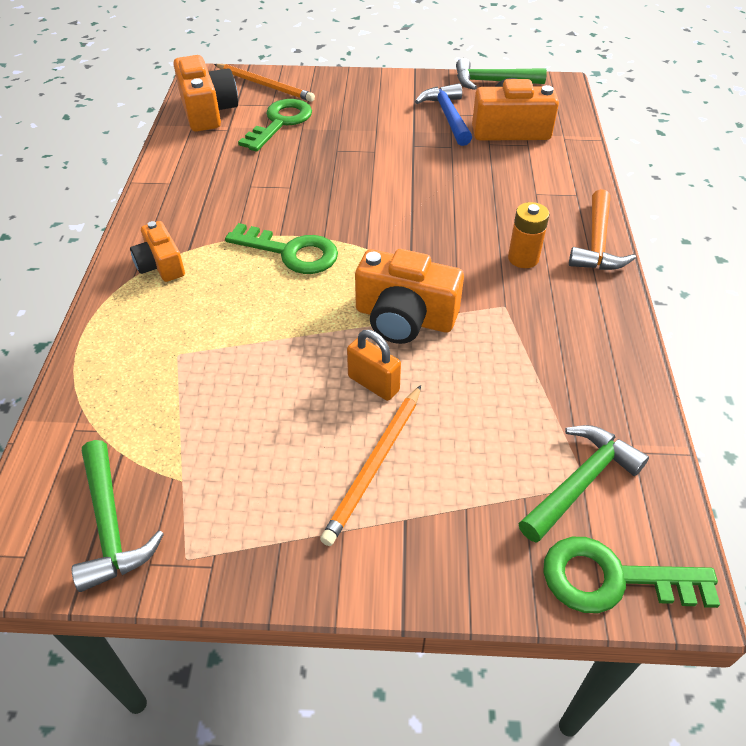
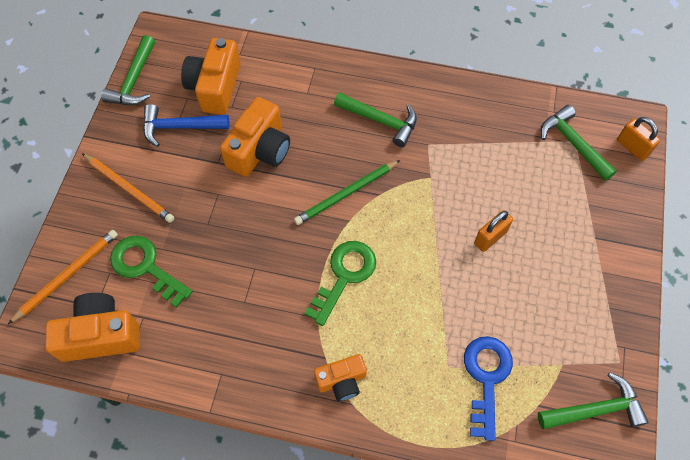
camera: 80 degrees left, 15 degrees up
(162, 393) = (486, 378): none -> blue key
(375, 464) = (556, 247): orange pencil -> orange pencil (129, 189)
(403, 241) = (346, 194): none -> green pencil
(404, 318) = (430, 208): orange camera -> orange camera (259, 150)
(523, 258) = (380, 121): orange battery -> green hammer
(597, 243) = (372, 73): orange hammer -> none
(612, 579) = (632, 147): green key -> orange padlock

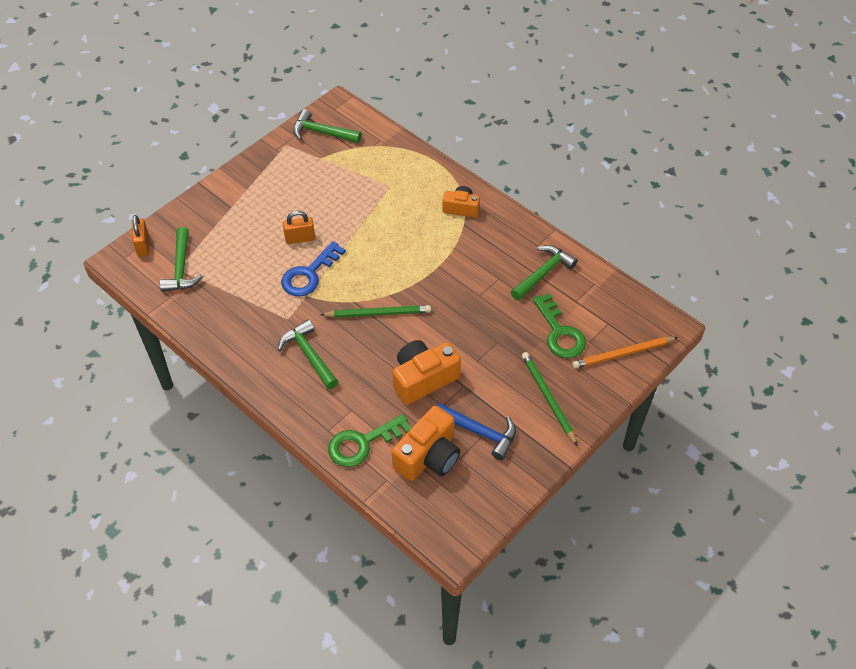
camera: 150 degrees left, 10 degrees down
(101, 335) = (611, 303): orange camera -> none
(129, 189) = (548, 398): orange pencil -> green pencil
(134, 80) = (500, 501): green hammer -> green hammer (543, 273)
(344, 275) = (418, 262): green key -> green key (362, 443)
(486, 378) = (371, 172): blue key -> blue key (309, 274)

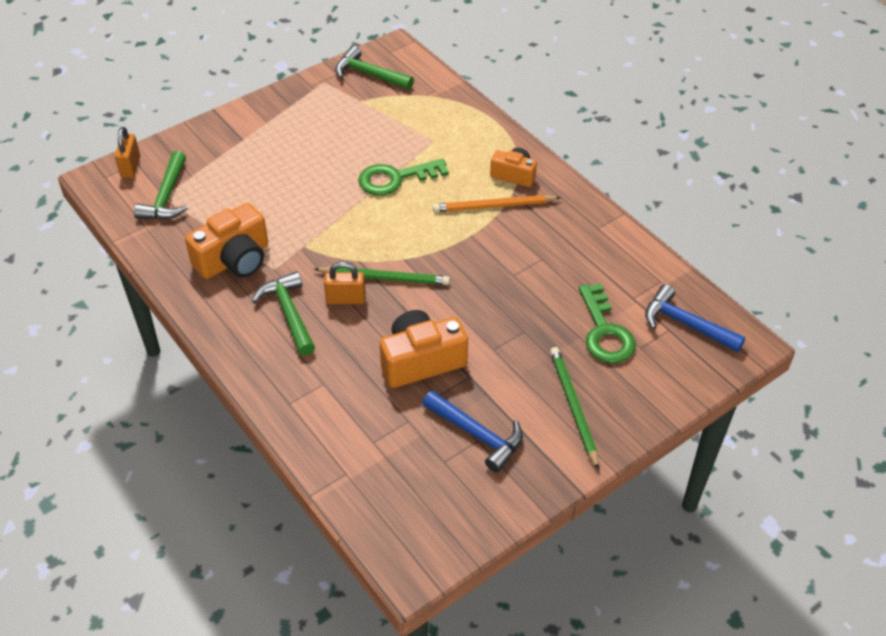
camera: 10 degrees right, 5 degrees down
(300, 239) = (313, 183): orange padlock -> orange padlock (346, 299)
(309, 274) = (313, 224): blue key -> none
(362, 443) = (326, 425): green key -> green key (395, 179)
(428, 456) = (405, 453): orange camera -> orange camera (234, 259)
(543, 273) = (598, 260): green hammer -> none
(620, 317) = (686, 324): none -> blue hammer
(623, 354) = (681, 368): orange pencil -> orange pencil (494, 206)

